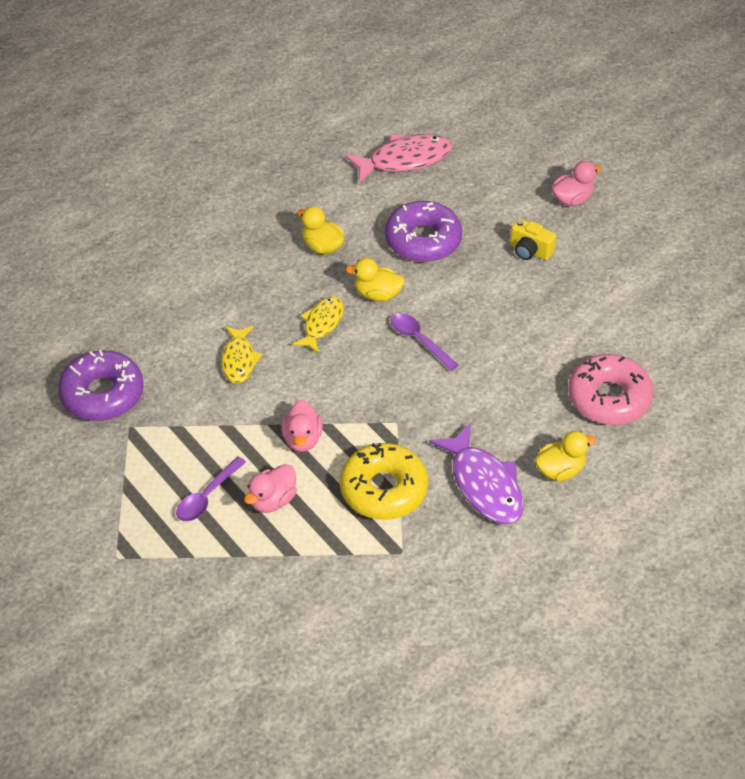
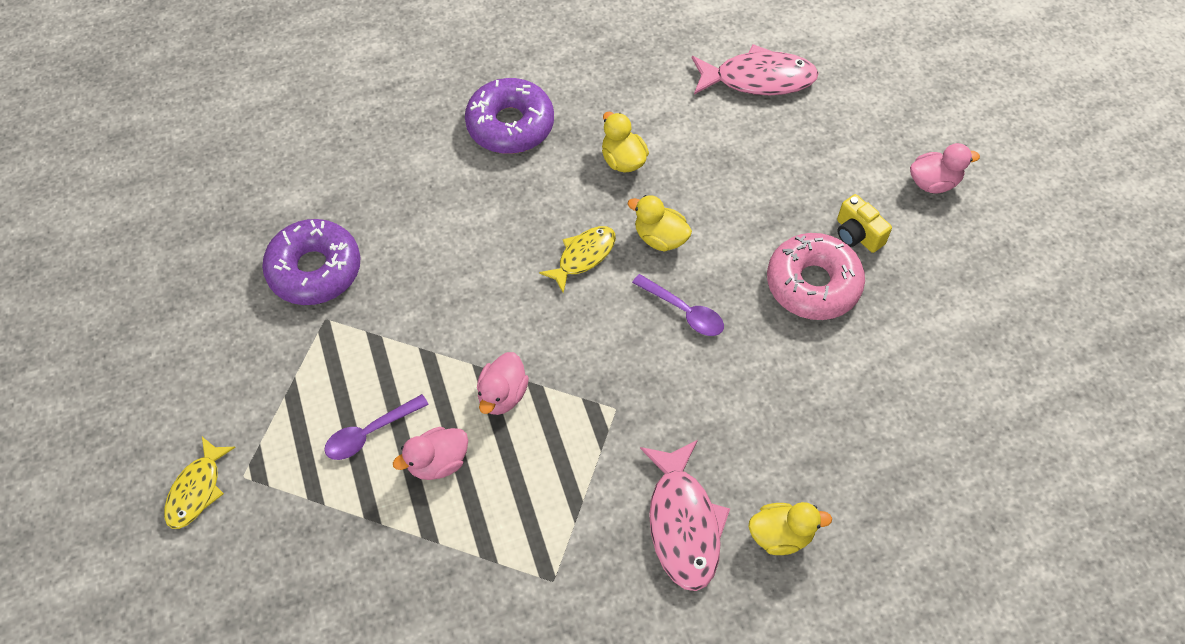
camera: 20 degrees right, 10 degrees up
(239, 360) = (475, 273): yellow fish -> yellow fish (197, 490)
(383, 489) = (566, 490): yellow donut -> none
(419, 340) = (683, 311): purple spoon -> purple spoon turned 150 degrees clockwise
(423, 240) = (739, 185): purple donut -> purple donut (510, 125)
(484, 484) = (683, 524): purple fish -> pink fish
(609, 398) = (877, 457): pink donut -> pink donut (813, 284)

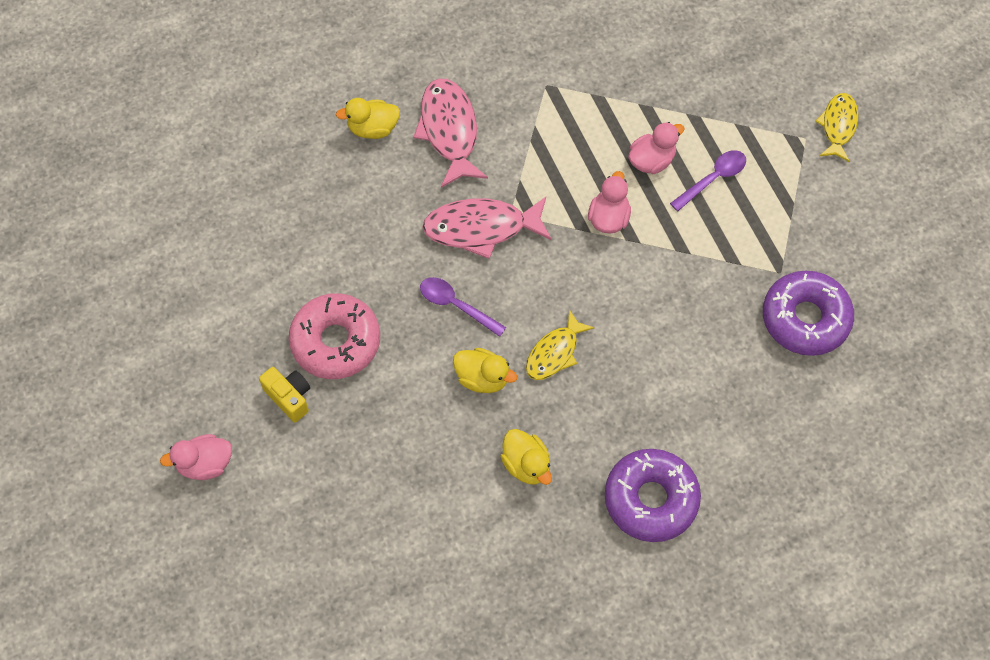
camera: 175 degrees right, 5 degrees up
(758, 79) = (383, 586): pink fish -> pink fish (481, 228)

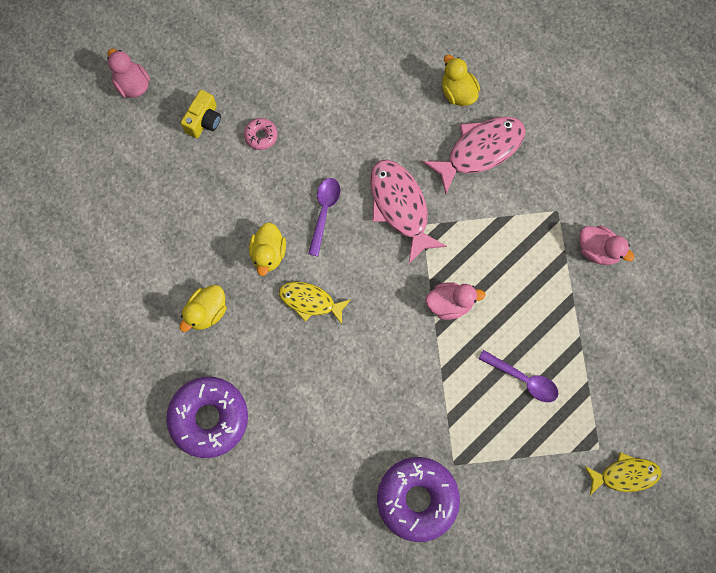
camera: 70 degrees right, 10 degrees up
(336, 342) = (261, 136): pink donut -> pink donut, size x0.45
(651, 161) = (520, 322): pink duck -> pink duck (597, 250)

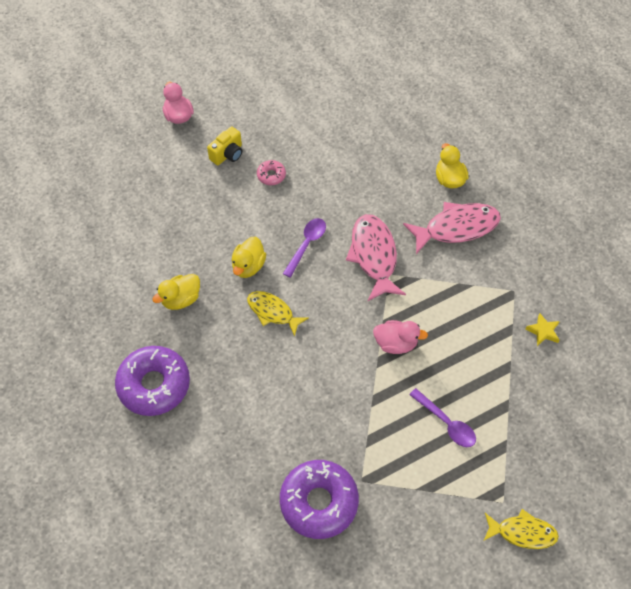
camera: 15 degrees right, 15 degrees down
(597, 250) = (543, 331): pink duck -> yellow star

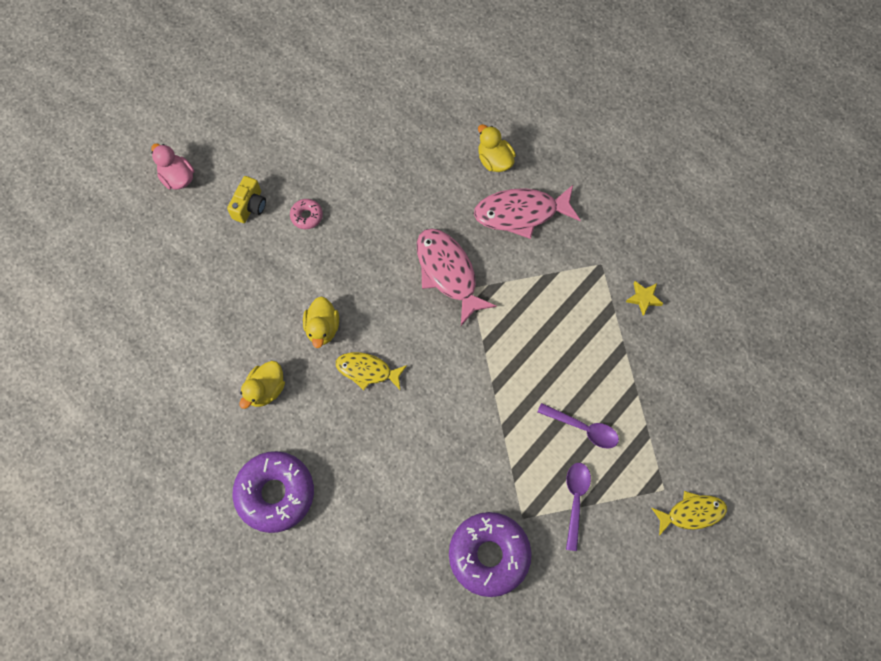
camera: 20 degrees left, 10 degrees up
(306, 245) = (374, 284): purple spoon -> purple spoon (575, 500)
(396, 343) = (504, 362): pink duck -> none
(457, 228) = (521, 213): pink fish -> pink fish turned 150 degrees counterclockwise

